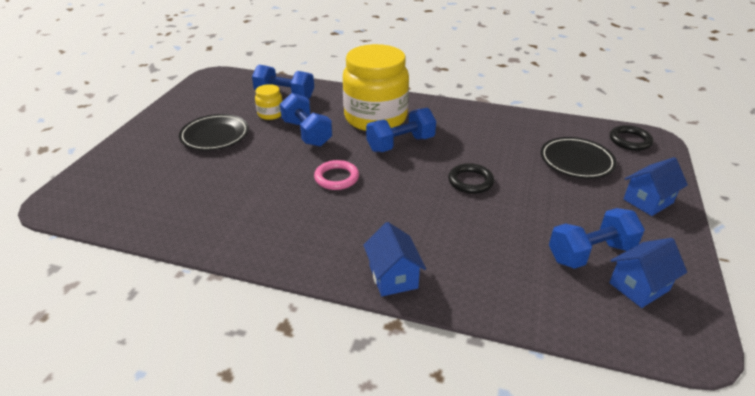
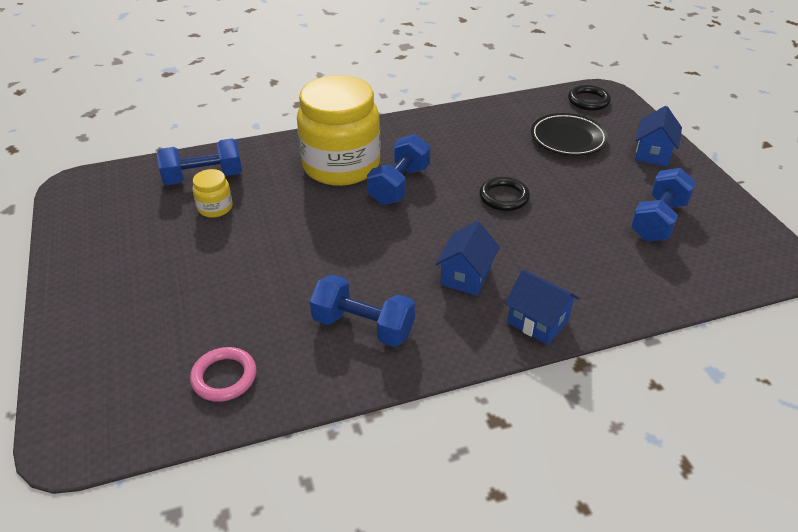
camera: 35 degrees left, 5 degrees up
(215, 136) = (178, 263): black plate -> none
(306, 133) = (286, 214): blue dumbbell -> blue dumbbell (363, 326)
(336, 178) = (377, 250): pink ring -> pink ring (224, 377)
(639, 286) = (714, 232): blue house -> blue house (465, 276)

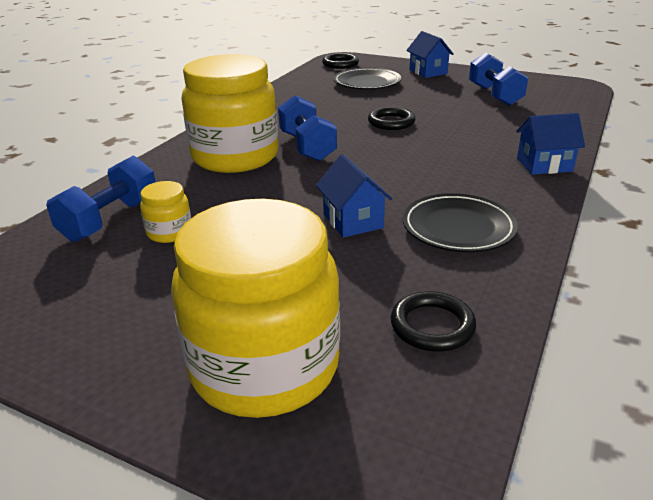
camera: 45 degrees left, 10 degrees down
(124, 331) = (264, 366): none -> yellow jar
(224, 377) = (432, 326): pink ring -> black ring
(363, 326) = (458, 228): blue dumbbell -> black plate
(465, 276) = (458, 167): blue house -> blue house (353, 221)

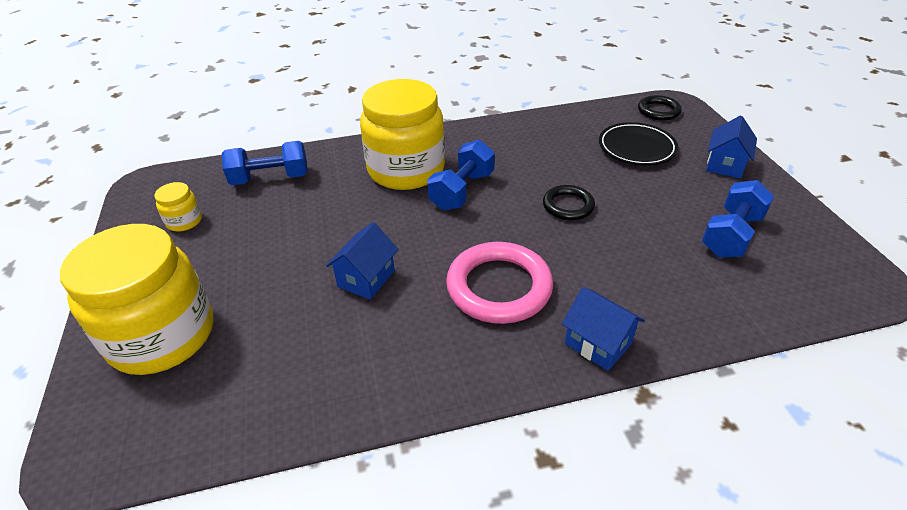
camera: 50 degrees right, 10 degrees up
(169, 232) = (276, 209): yellow jar -> yellow jar (184, 221)
(432, 326) = (255, 392): black ring -> none
(443, 174) = (499, 287): none -> pink ring
(458, 228) = (409, 341): black plate -> none

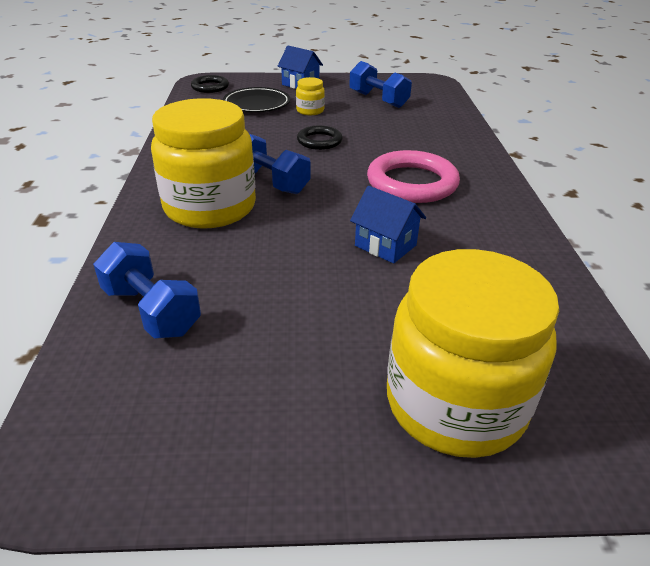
camera: 80 degrees left, 5 degrees down
(184, 221) = (209, 402): yellow jar -> yellow jar (310, 111)
(270, 178) = (152, 311): blue dumbbell -> blue dumbbell turned 45 degrees counterclockwise
(598, 343) = (475, 157): blue house -> none

